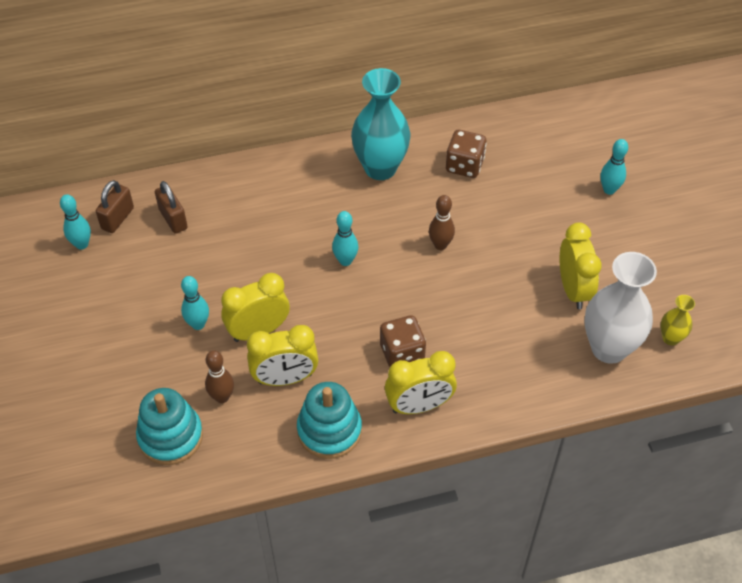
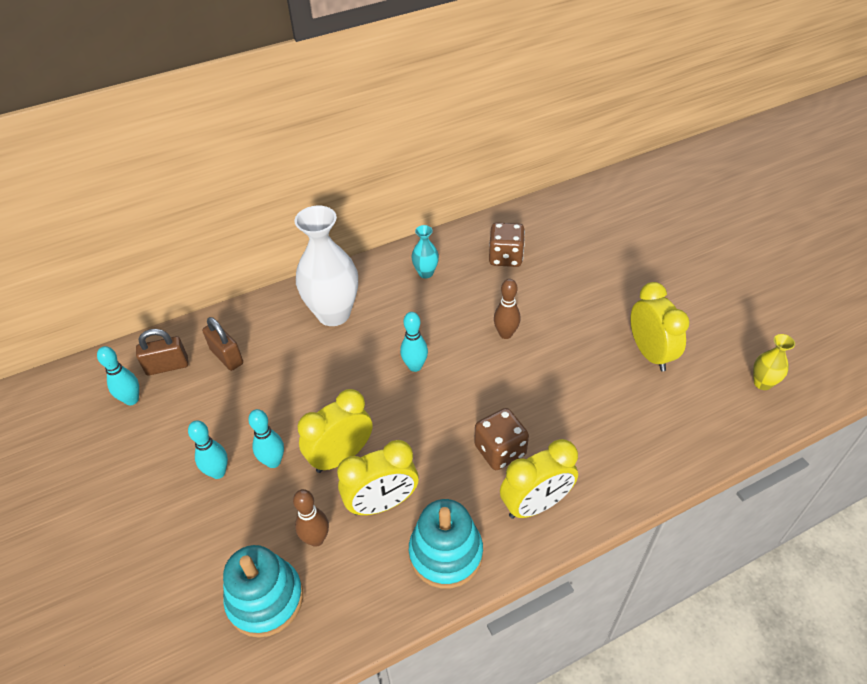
camera: 10 degrees left, 5 degrees down
(117, 218) = (167, 366): brown padlock -> brown padlock turned 60 degrees clockwise
(380, 168) = (425, 273): turquoise vase -> turquoise vase, size x0.47
(609, 190) = (647, 256): turquoise bowling pin -> turquoise bowling pin (218, 472)
(609, 348) = (707, 405): white vase -> white vase (333, 314)

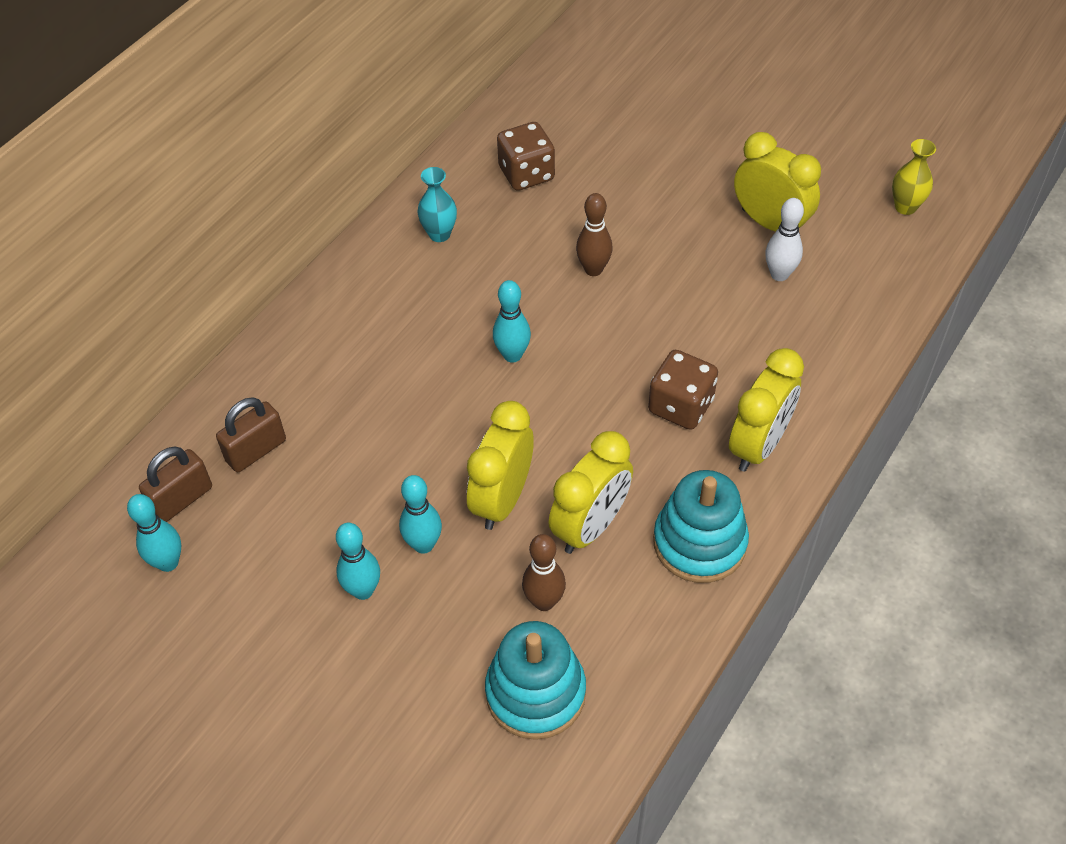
camera: 30 degrees left, 5 degrees up
(227, 356) = (256, 450): brown padlock -> brown padlock turned 60 degrees counterclockwise
(333, 314) = (358, 335): white vase -> none
(632, 391) = (779, 274): none -> white bowling pin

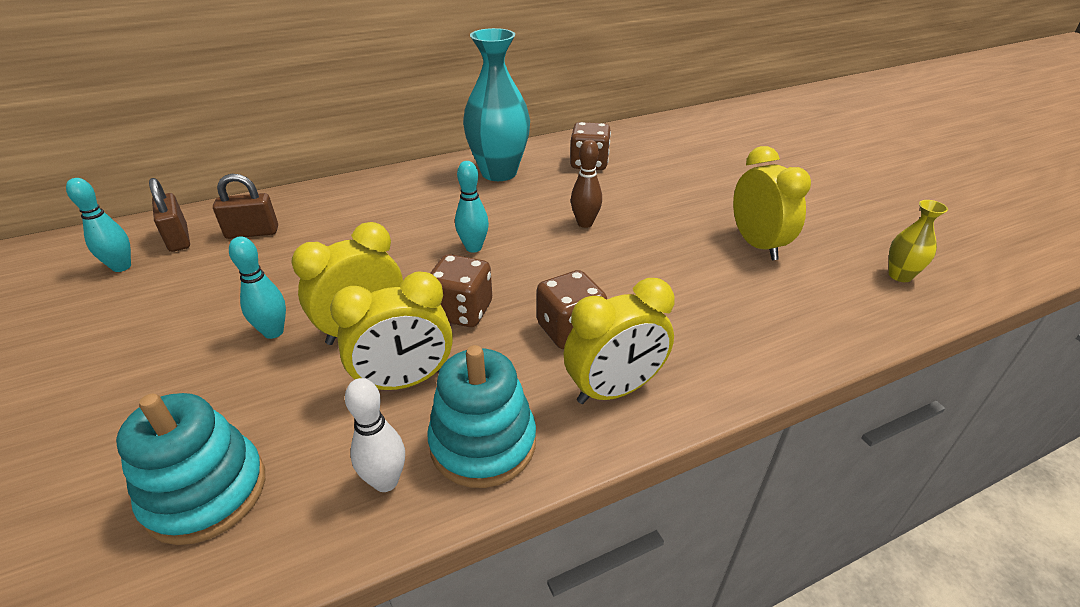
camera: 30 degrees right, 15 degrees down
(182, 499) = (178, 239): brown padlock -> brown padlock turned 75 degrees clockwise
(363, 590) = (197, 341): turquoise bowling pin -> none
(439, 234) = (499, 173): turquoise vase -> turquoise vase, size x2.11
(544, 601) = (303, 419): brown bowling pin -> none
(571, 434) = (462, 311): none -> brown dice
(779, 274) = (739, 278): white bowling pin -> white bowling pin (386, 481)

